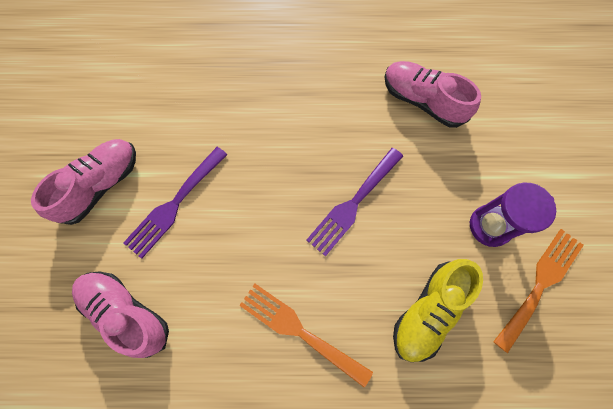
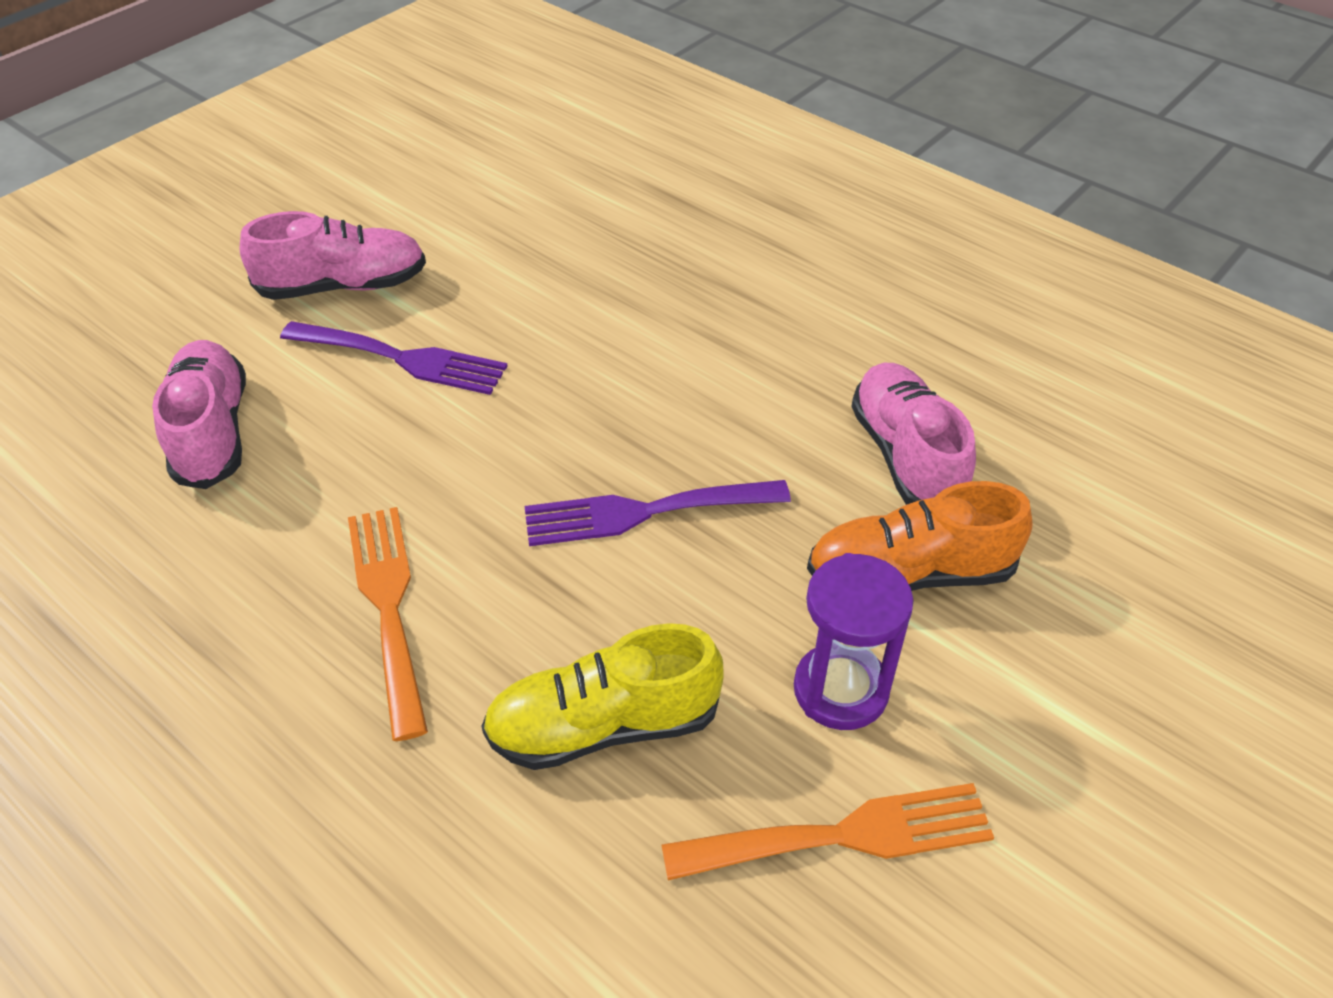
camera: 40 degrees right, 25 degrees down
(174, 204) = (402, 359): purple fork -> purple fork turned 150 degrees counterclockwise
(469, 156) = (910, 574): none -> orange shoe

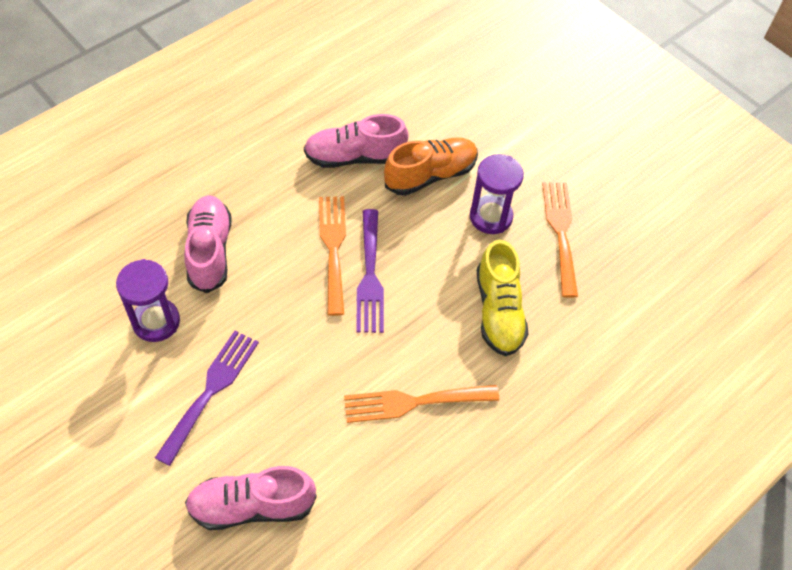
camera: 85 degrees left, 10 degrees up
(343, 286) = (120, 427): pink shoe -> pink shoe (210, 251)
(513, 287) = (156, 322): none -> purple hourglass
(692, 455) = (333, 248): none -> orange fork
(910, 574) = (430, 175): orange shoe -> orange shoe turned 120 degrees counterclockwise

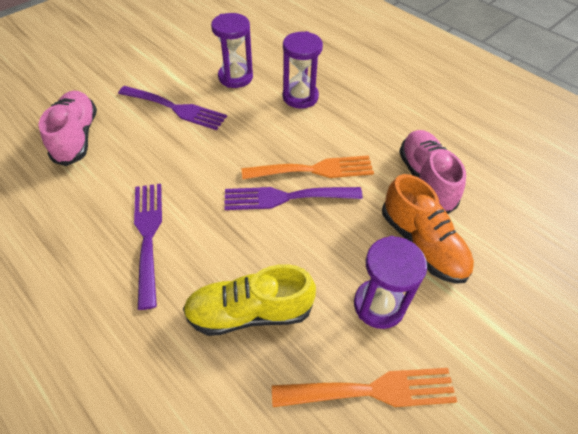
camera: 90 degrees right, 5 degrees down
(210, 251) = (300, 97): pink shoe -> purple hourglass
(413, 402) = (148, 235): orange fork -> purple fork

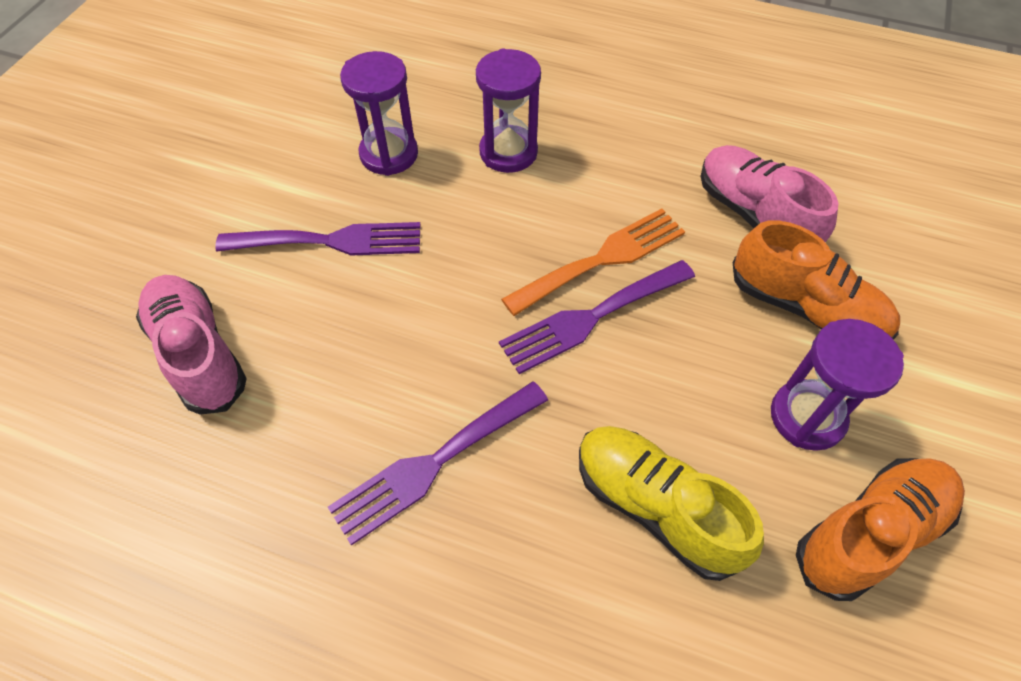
camera: 25 degrees left, 5 degrees up
(148, 235) = (434, 463): purple fork -> purple fork turned 90 degrees counterclockwise
(250, 312) = (655, 507): yellow shoe -> yellow shoe turned 75 degrees clockwise
(372, 390) = (870, 533): orange fork -> orange shoe

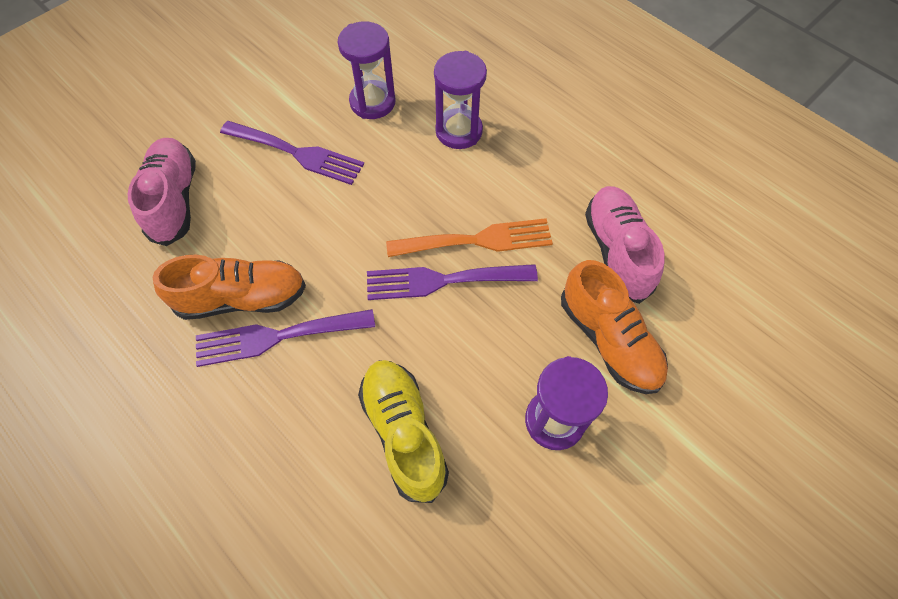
camera: 25 degrees right, 5 degrees up
(870, 533) = (544, 523): orange shoe -> orange shoe (242, 298)

